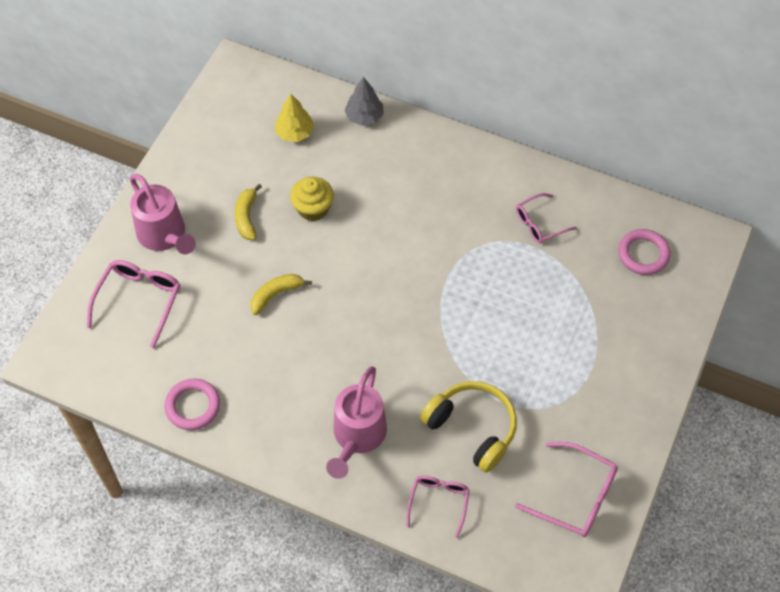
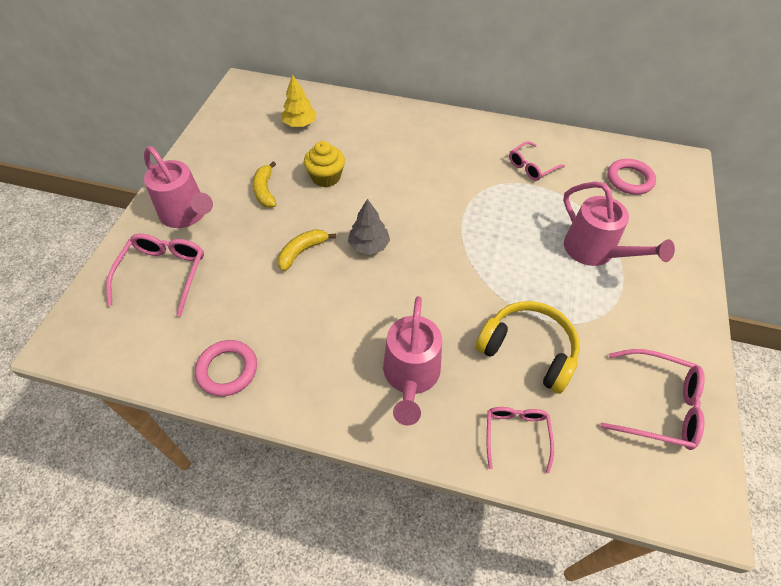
camera: 10 degrees left, 5 degrees down
(364, 116) = (358, 107): grey tree -> grey tree (369, 245)
(573, 336) = (595, 252): none -> pink watering can

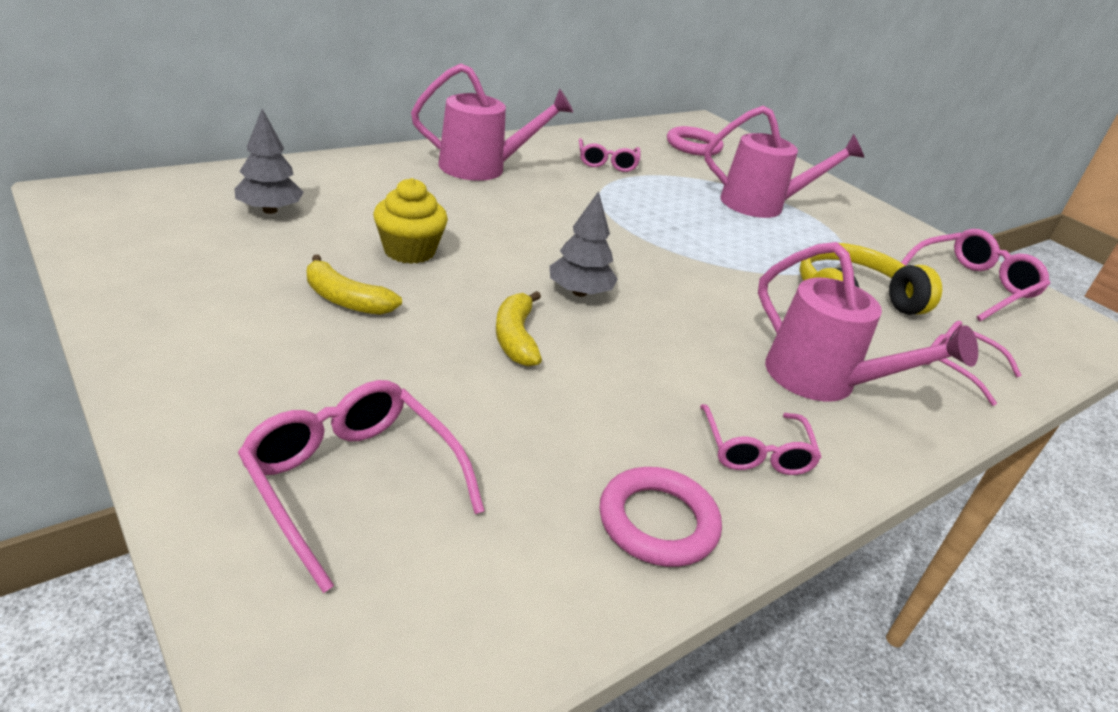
camera: 55 degrees left, 20 degrees down
(187, 215) = (259, 386): pink watering can -> pink watering can (483, 168)
(300, 124) = (270, 210): yellow tree -> grey tree
(313, 378) = (755, 451): none -> pink glasses

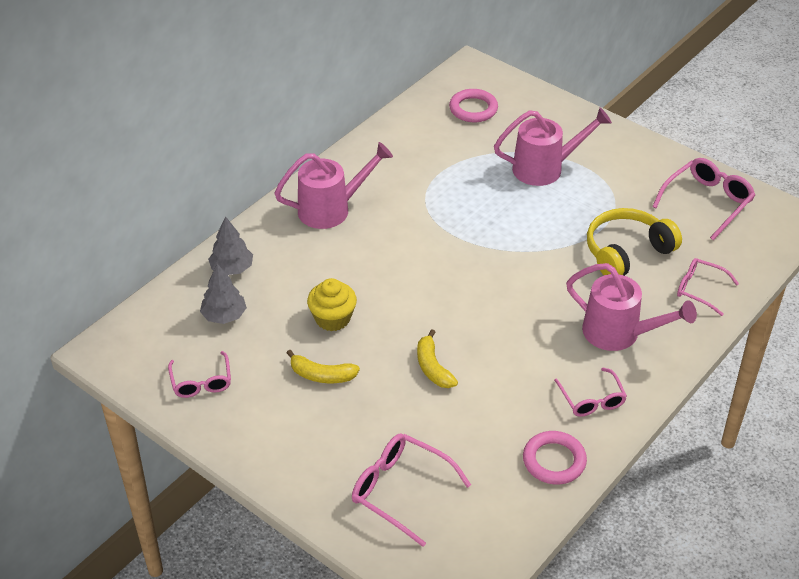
camera: 10 degrees left, 10 degrees up
(579, 292) = (453, 314): grey tree -> grey tree (232, 269)
(607, 163) = (416, 162): pink glasses -> pink glasses (201, 382)

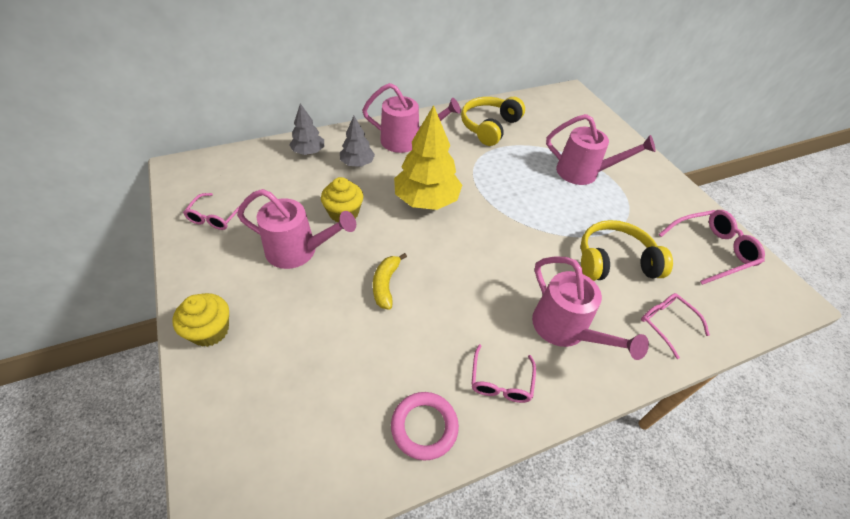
camera: 25 degrees right, 5 degrees up
(224, 316) = (274, 179): grey tree -> grey tree (357, 163)
(305, 480) = (210, 331): none -> yellow cupcake
(322, 375) = (299, 251): yellow banana -> pink watering can
(401, 491) = (271, 382): pink glasses -> none
(406, 268) = (426, 200): none -> yellow tree
(409, 153) = (489, 127): none -> yellow headphones
(473, 109) = (555, 116): pink ring -> none

